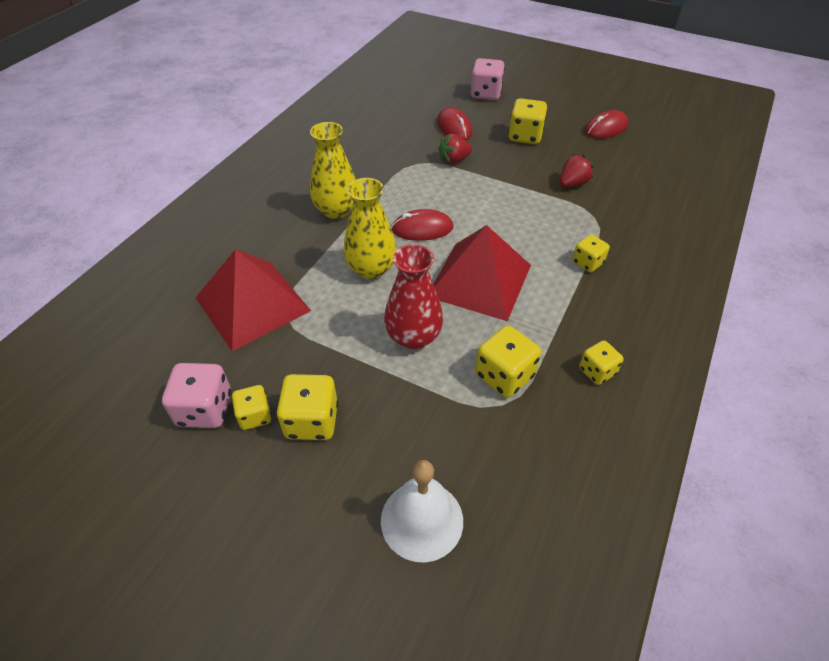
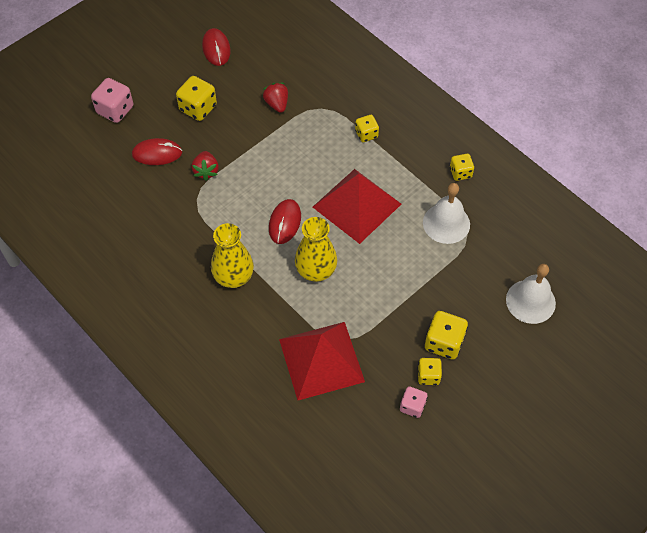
camera: 70 degrees left, 10 degrees up
(205, 409) = (412, 406): pink dice -> pink dice, size x0.63
(413, 337) = (394, 263): red vase -> none
(504, 376) = (446, 223): yellow dice -> white bell

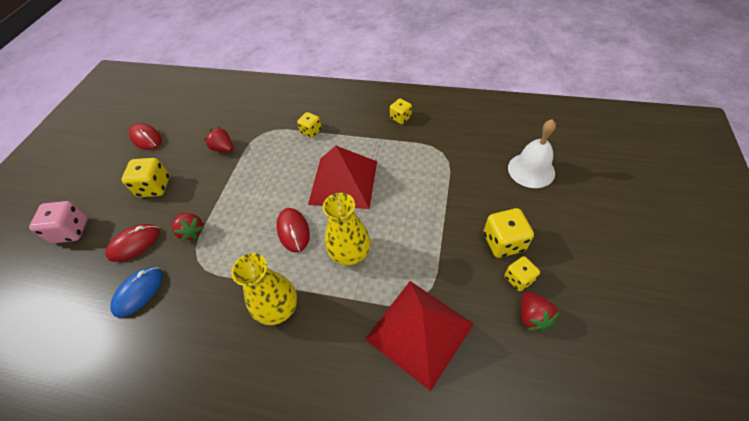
camera: 30 degrees left, 5 degrees down
(141, 198) = (139, 292): none -> blue mouse
(412, 406) = (532, 316): pink dice -> red strawberry
(446, 223) = (421, 155): white bell -> none

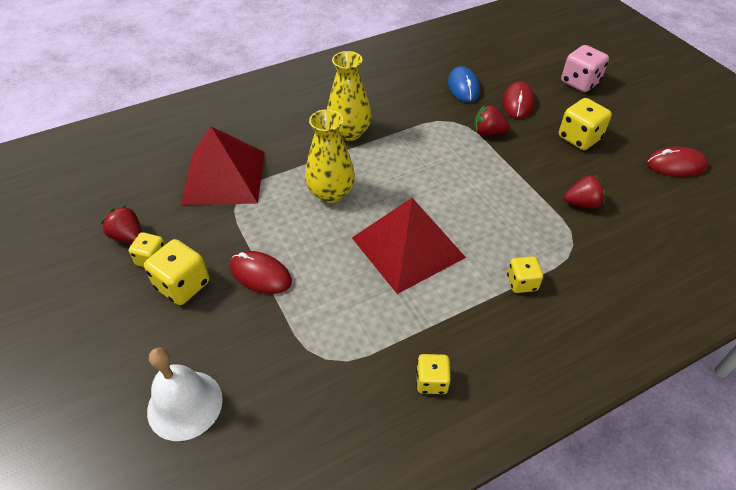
camera: 135 degrees right, 5 degrees down
(293, 231) = (402, 180): red mouse -> red mouse (260, 274)

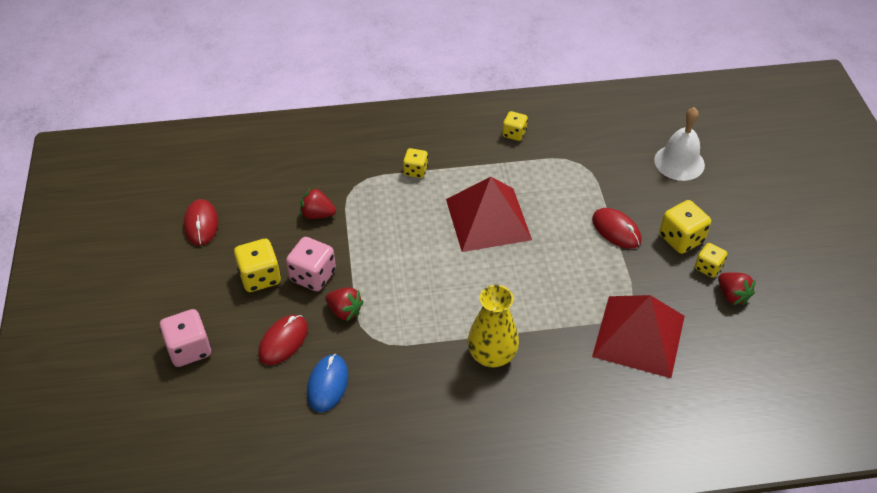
camera: 160 degrees left, 0 degrees up
(331, 193) = (536, 287): yellow vase -> none
(537, 150) = (313, 276): none -> pink dice
(676, 165) = (201, 224): red mouse -> red mouse turned 60 degrees clockwise

